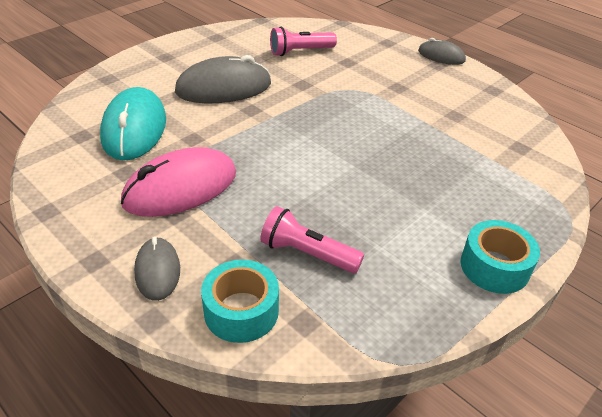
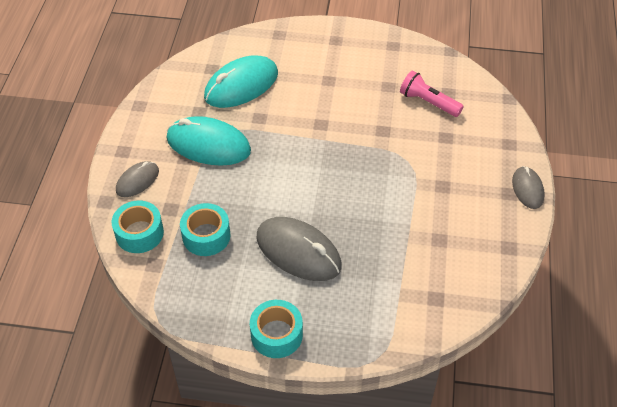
camera: 55 degrees right, 10 degrees up
(180, 188) = (208, 145): pink mouse -> turquoise mouse
(223, 88) = (331, 94): grey mouse -> grey mouse (298, 251)
(307, 253) = (206, 236): pink flashlight -> turquoise tape

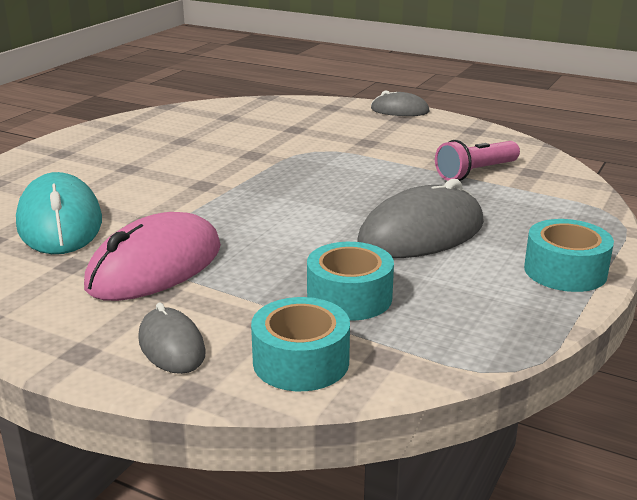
camera: 70 degrees left, 25 degrees down
(208, 145) = (155, 267): turquoise mouse -> pink mouse
(428, 102) = (232, 127): pink flashlight -> pink flashlight (475, 172)

